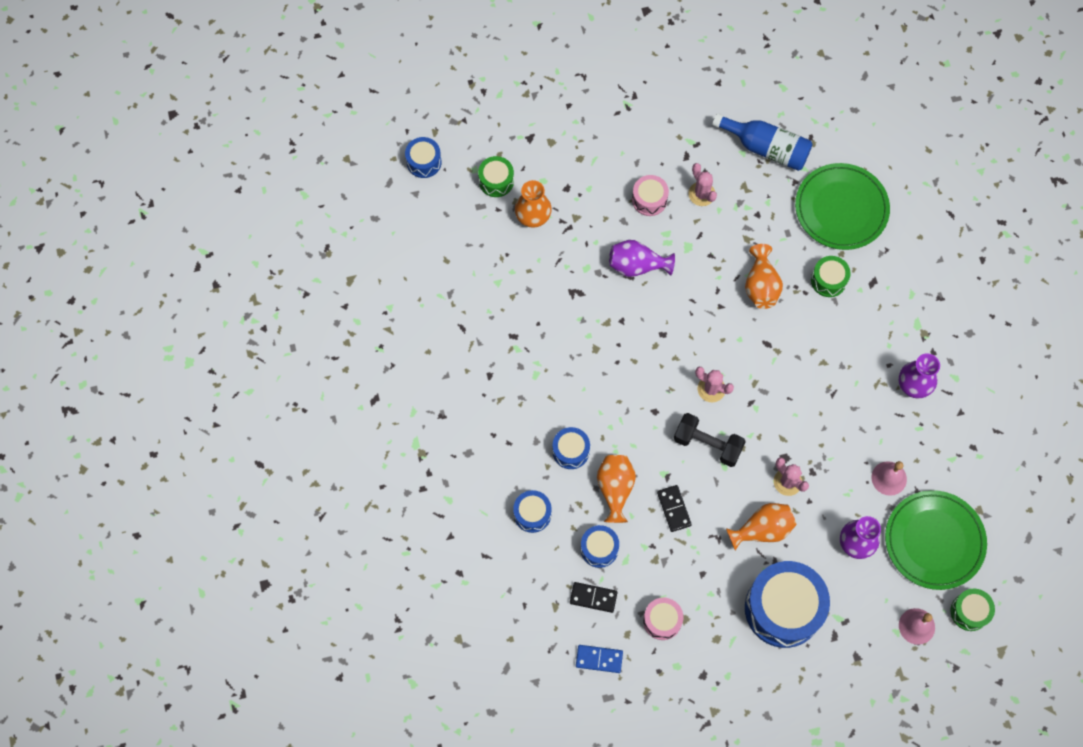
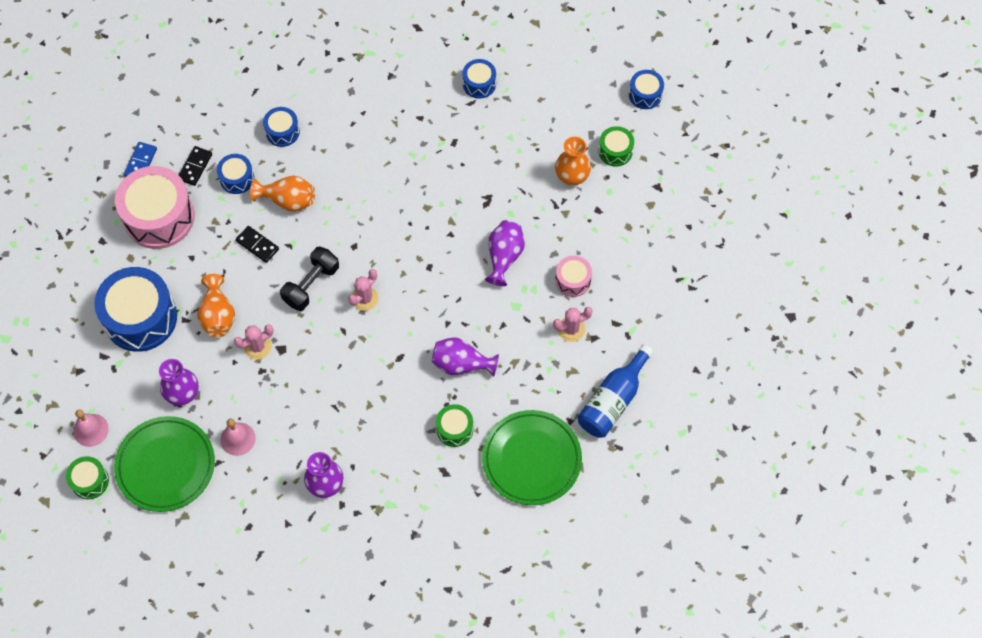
camera: 100 degrees right, 5 degrees down
(570, 451) = (332, 171): blue drum -> blue drum (479, 84)
(662, 621) = (159, 217): pink drum -> pink drum, size x2.02
(674, 509) = (257, 245): black domino -> black domino turned 45 degrees clockwise
(761, 285) = (461, 364): orange vase -> purple vase

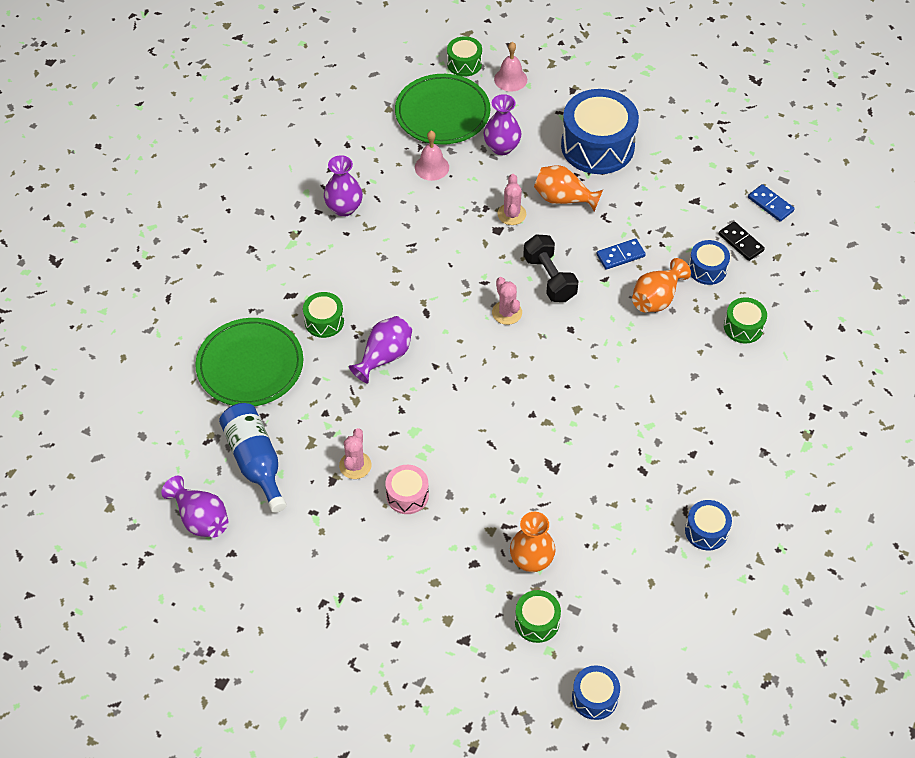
camera: 120 degrees right, 10 degrees down
(159, 217) = (698, 196): pink drum -> none
(257, 245) = (620, 255): black domino -> blue domino
(282, 132) = (743, 327): blue drum -> green drum
(504, 257) = (475, 448): purple vase -> purple vase (200, 519)

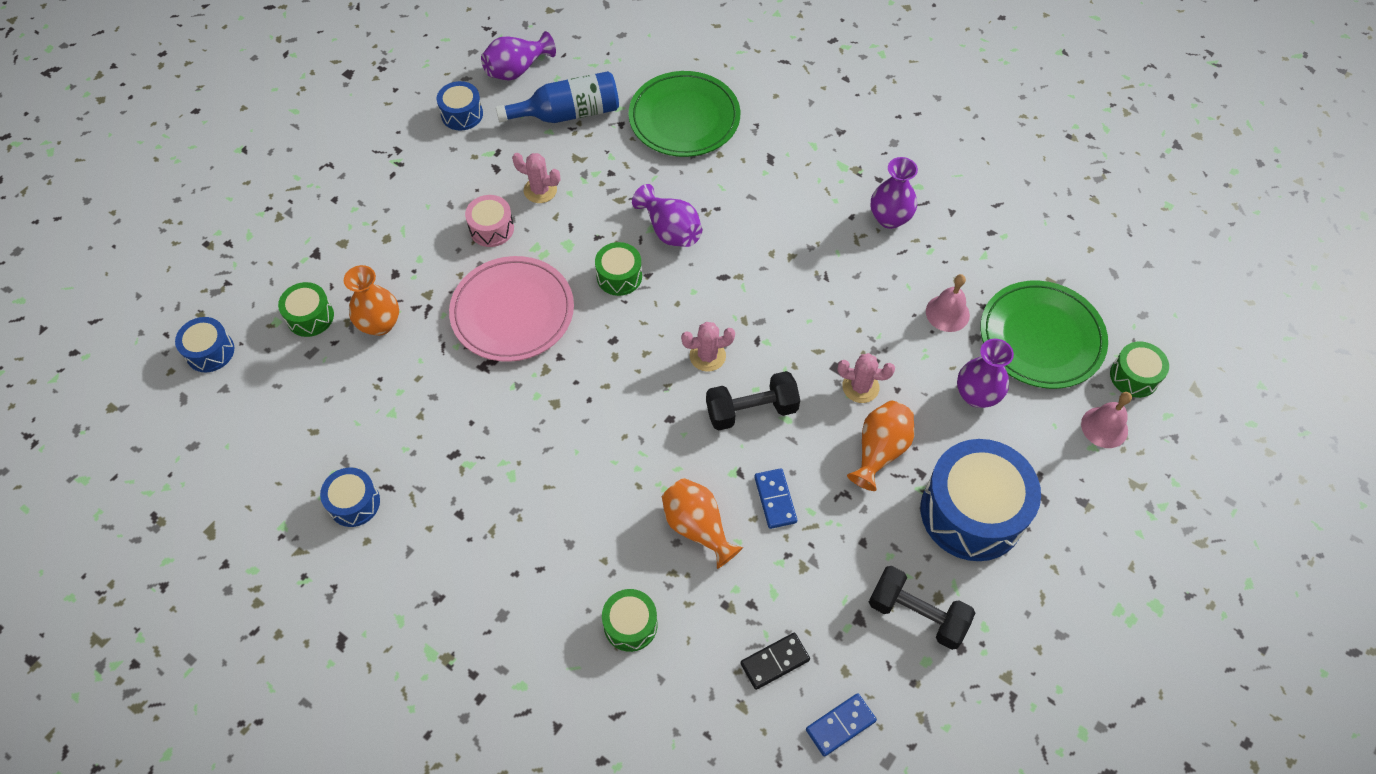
camera: 100 degrees right, 5 degrees up
(324, 321) = (729, 183): green drum -> green drum (619, 276)
(495, 458) = (512, 312): none -> pink plate
(682, 171) = (917, 614): none -> black dumbbell
(707, 269) = (735, 603): blue drum -> blue drum (462, 114)

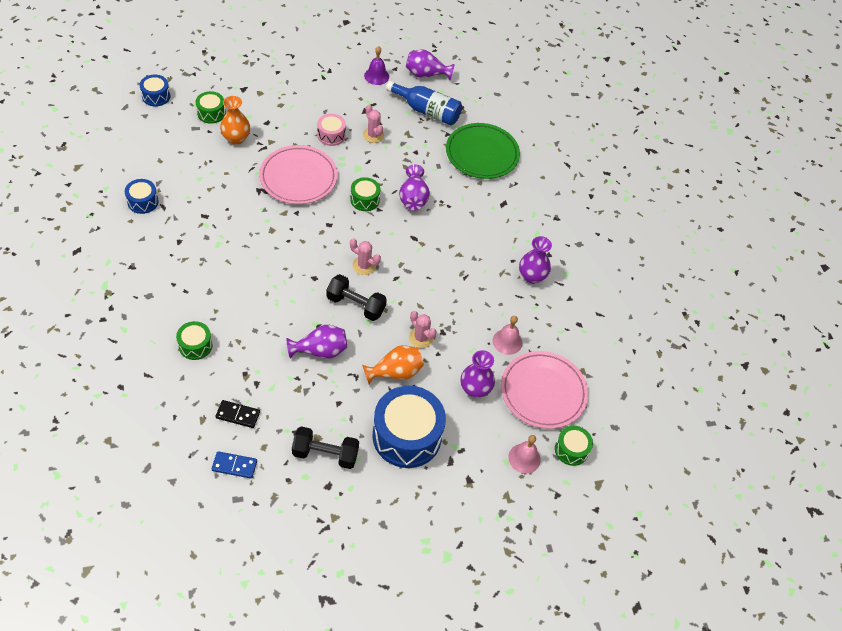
camera: 35 degrees right, 5 degrees down
(462, 114) = (376, 76): blue drum -> purple bell
(698, 527) = (271, 332): orange vase -> none
(775, 499) = (320, 351): blue domino -> purple vase
(917, 614) = (325, 454): black dumbbell -> black dumbbell turned 60 degrees counterclockwise
(1041, 338) = (543, 392): green plate -> pink plate

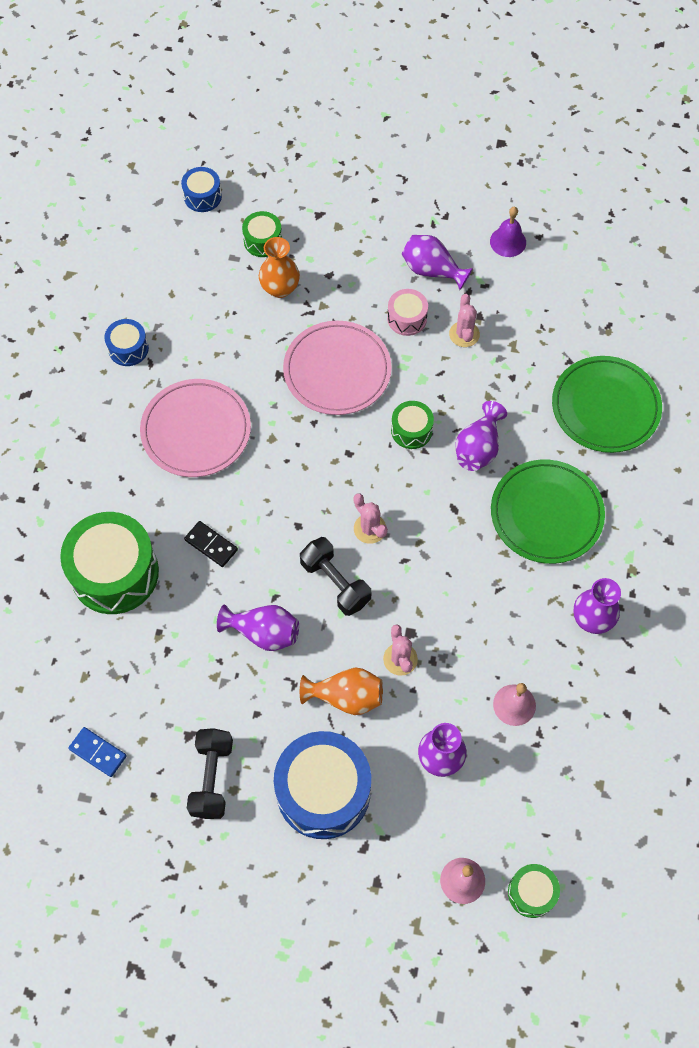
camera: 30 degrees right, 10 degrees up
(195, 345) = (114, 573): green drum -> green drum, size x2.02
(238, 415) = (128, 686): black domino -> black domino (211, 545)
(325, 454) = (212, 778): black dumbbell -> black dumbbell turned 60 degrees clockwise
(426, 74) = (579, 257): purple vase -> purple vase (432, 270)
(427, 111) = (555, 317): blue bottle -> none
(474, 224) = (546, 514): none -> green plate
(543, 392) = (530, 795): pink plate -> pink plate (196, 431)

